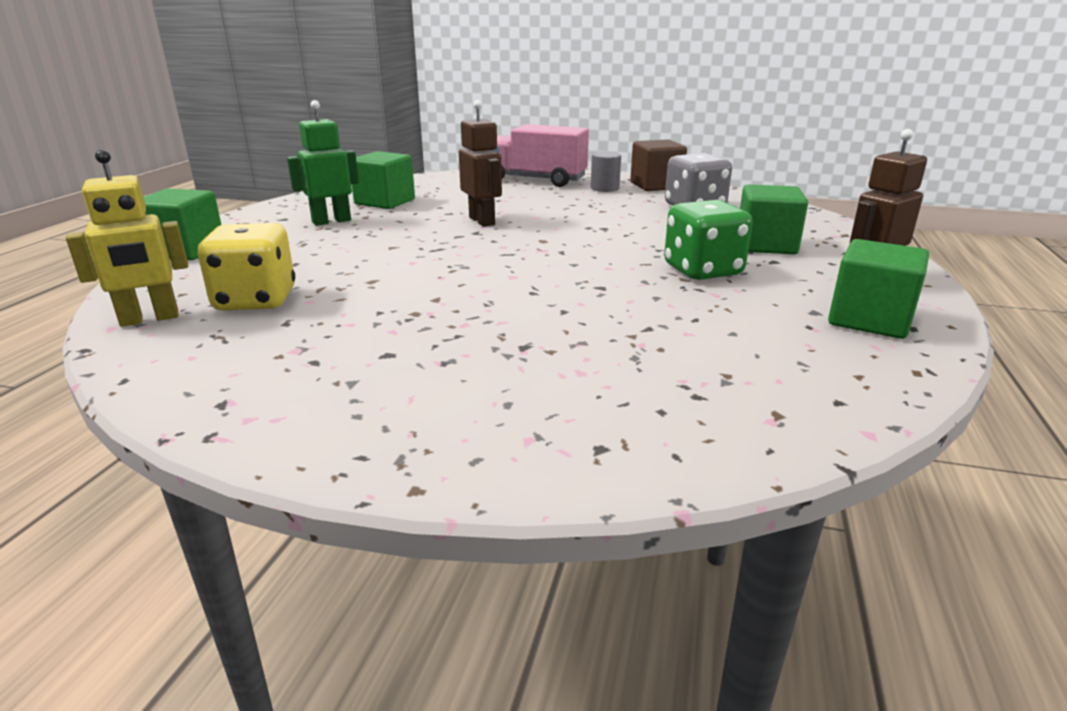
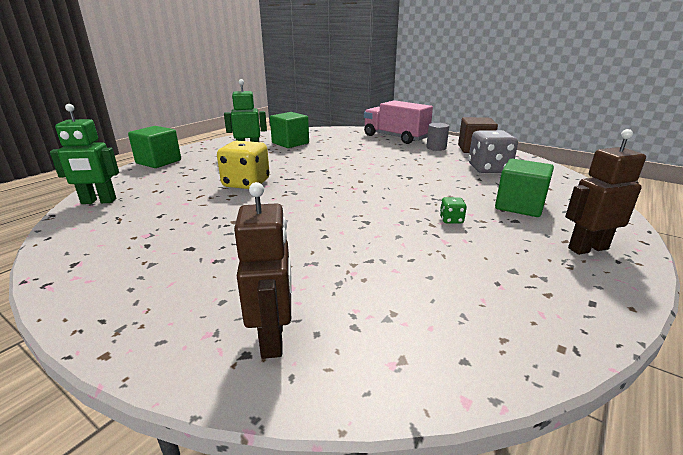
camera: 20 degrees right, 0 degrees up
(150, 319) = (98, 201): yellow robot -> green robot
(256, 300) = (159, 198): yellow dice -> yellow dice (246, 183)
(482, 221) = (334, 162): brown robot -> brown robot (273, 338)
(702, 270) = (451, 220): green dice -> green dice, size x0.45
(869, 320) = (555, 287): green cube -> none

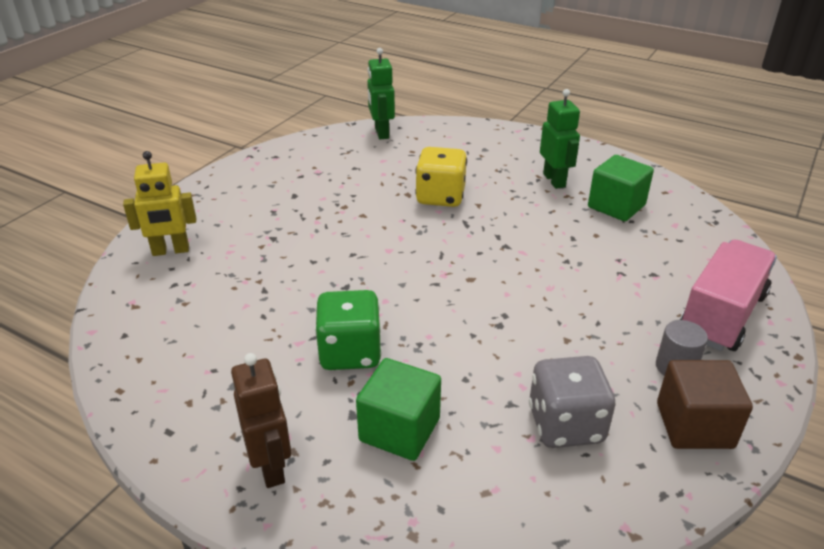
camera: 85 degrees right, 10 degrees up
(158, 162) = (495, 132): green cube -> none
(273, 338) = (170, 251): brown robot -> yellow robot
(451, 220) = (350, 352): green dice -> green dice, size x2.24

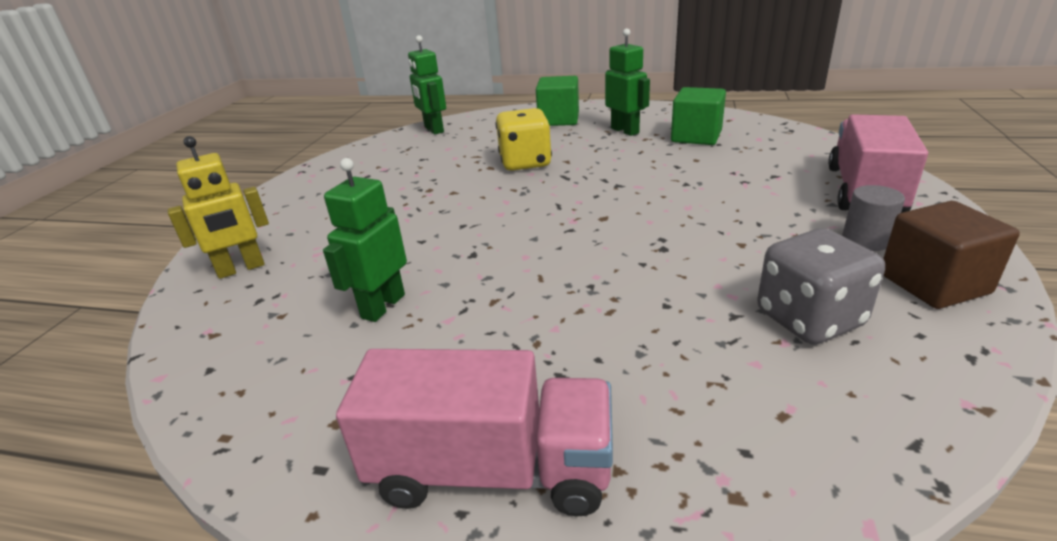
camera: 15 degrees left, 5 degrees down
(257, 316) = (382, 306): none -> green robot
(271, 466) = (491, 470): brown robot -> pink truck
(350, 352) = (517, 313): green dice -> none
(399, 430) = (630, 376): green cube -> green cube (558, 120)

